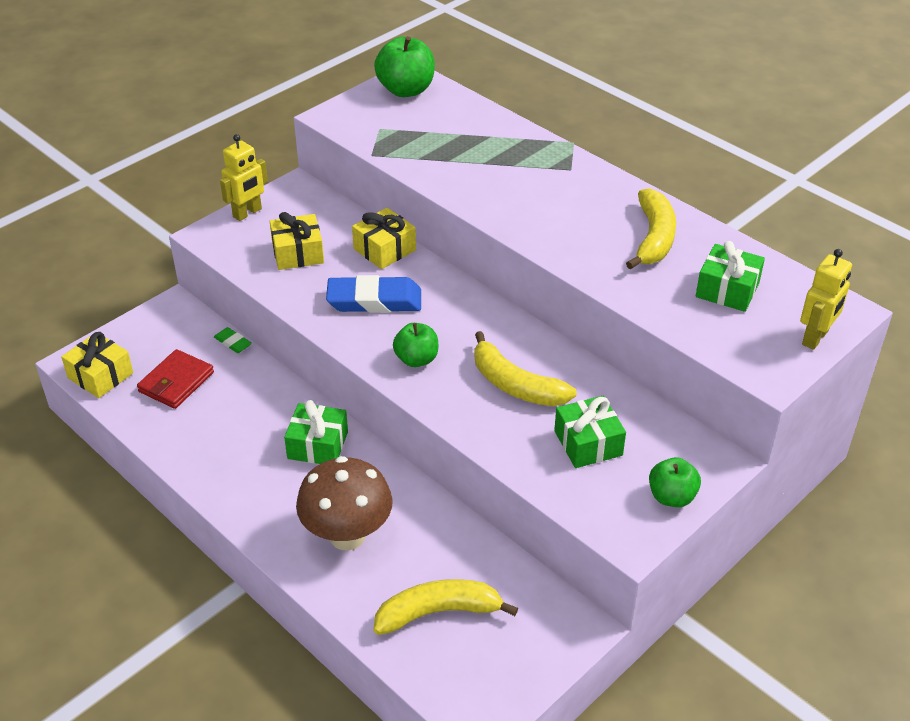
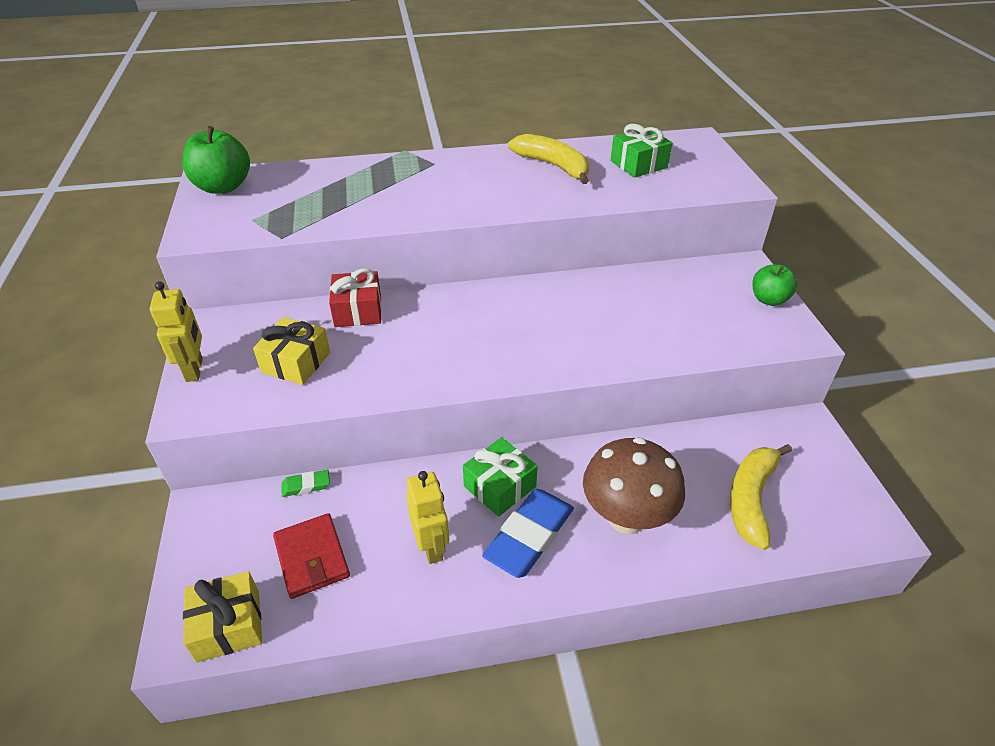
camera: 55 degrees left, 0 degrees up
(374, 300) = (415, 344): blue eraser -> blue eraser (529, 536)
(384, 249) = (358, 311): yellow gift -> red gift
(416, 359) = (514, 353): green apple -> none
(515, 385) = (594, 316): yellow banana -> none
(588, 443) = (687, 311): green gift -> none
(815, 338) = (716, 157): yellow robot -> yellow robot (432, 546)

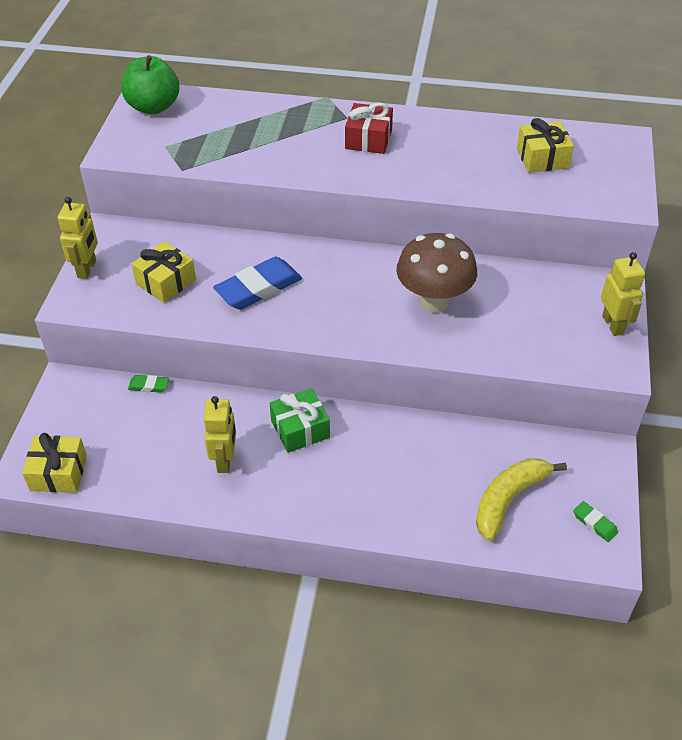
camera: 20 degrees right, 5 degrees up
(312, 558) = (133, 442): red wallet -> none
(358, 311) = (234, 247): red gift -> red gift (368, 139)
(529, 536) = (304, 475): blue eraser -> blue eraser (258, 288)
(553, 166) = (457, 143): yellow banana -> none
(626, 518) = (391, 484): brown mushroom -> brown mushroom (433, 302)
(638, 164) = (542, 158): green gift -> yellow gift
(769, 299) = (613, 324): green apple -> yellow robot
(845, 498) = (594, 523): none -> green eraser

